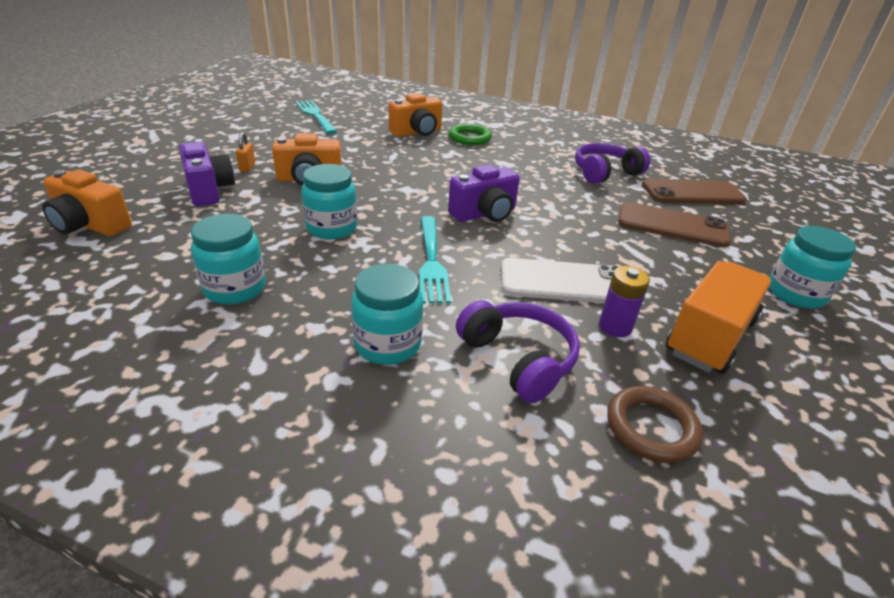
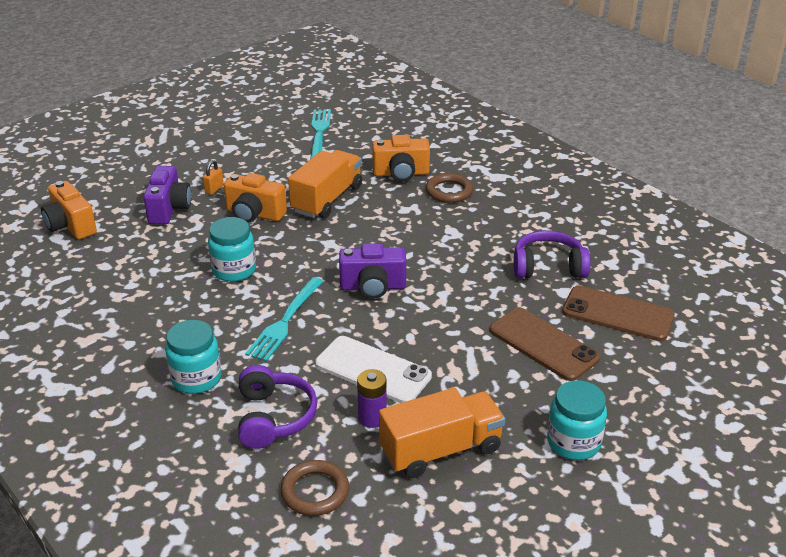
camera: 30 degrees right, 0 degrees up
(235, 288) = (130, 306): turquoise jar -> none
(370, 158) = (327, 199): none -> orange truck
(469, 138) = (449, 191): green ring -> brown ring

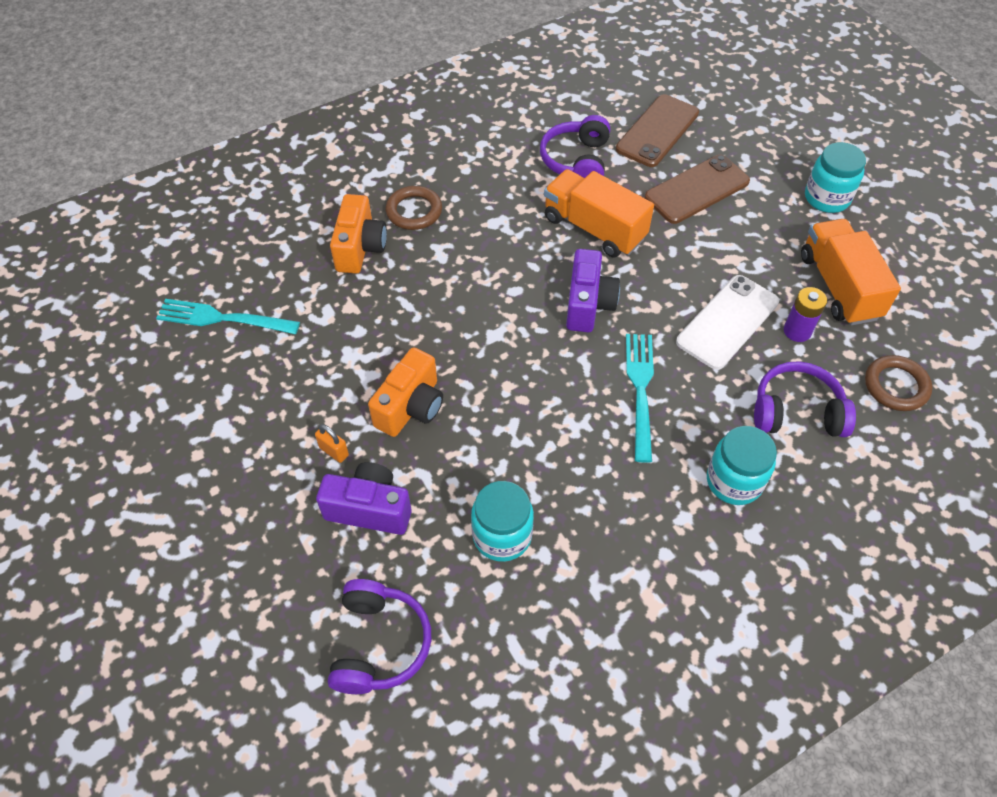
camera: 80 degrees left, 20 degrees up
(71, 226) = (379, 644): orange camera -> purple headphones
(234, 270) = (532, 436): turquoise jar -> turquoise jar (502, 535)
(285, 321) = (640, 390): turquoise fork -> turquoise fork turned 120 degrees counterclockwise
(327, 199) = (397, 327): orange truck -> orange truck (594, 228)

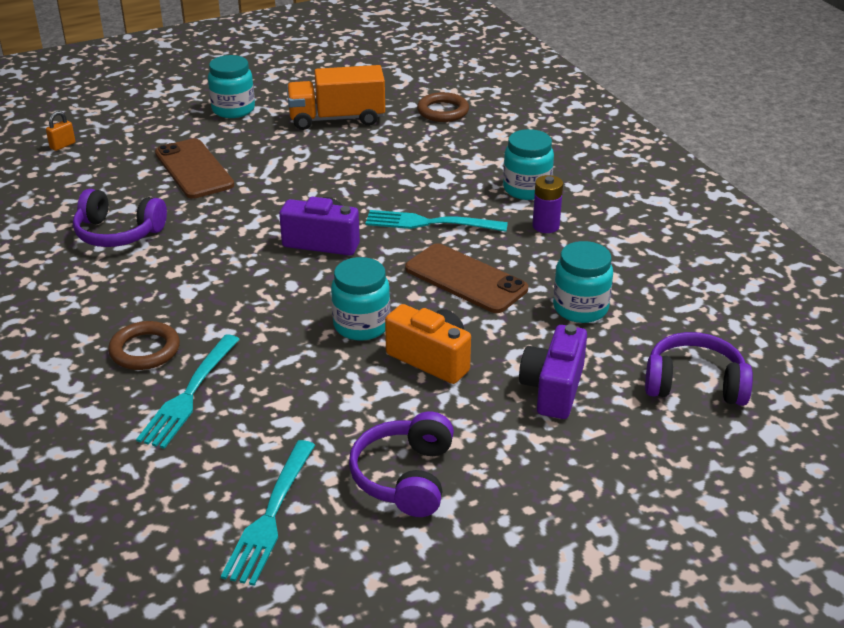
camera: 85 degrees left, 20 degrees down
(334, 451) = (482, 414): orange padlock -> orange padlock (62, 145)
(360, 248) = (189, 394): orange camera -> turquoise fork
(457, 349) = (361, 325): none -> turquoise jar
(594, 228) = (222, 230): orange truck -> none
(657, 131) = (99, 181): brown phone -> brown phone (465, 279)
(727, 322) = (362, 173): white phone -> none
(796, 411) = (462, 154): purple headphones -> purple headphones (405, 477)
(797, 331) = (380, 143): purple battery -> purple battery (545, 226)

